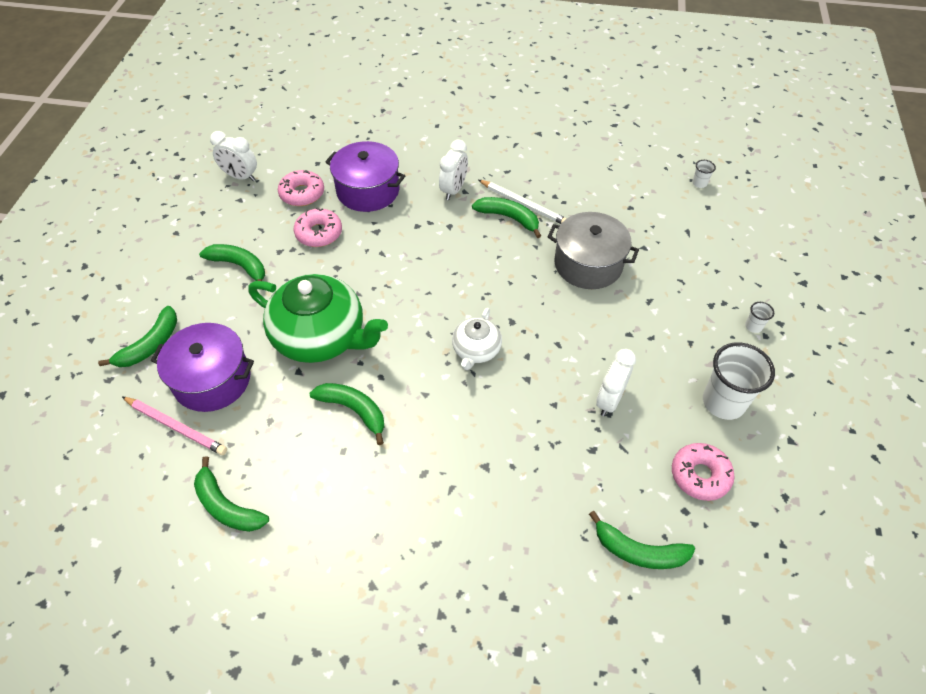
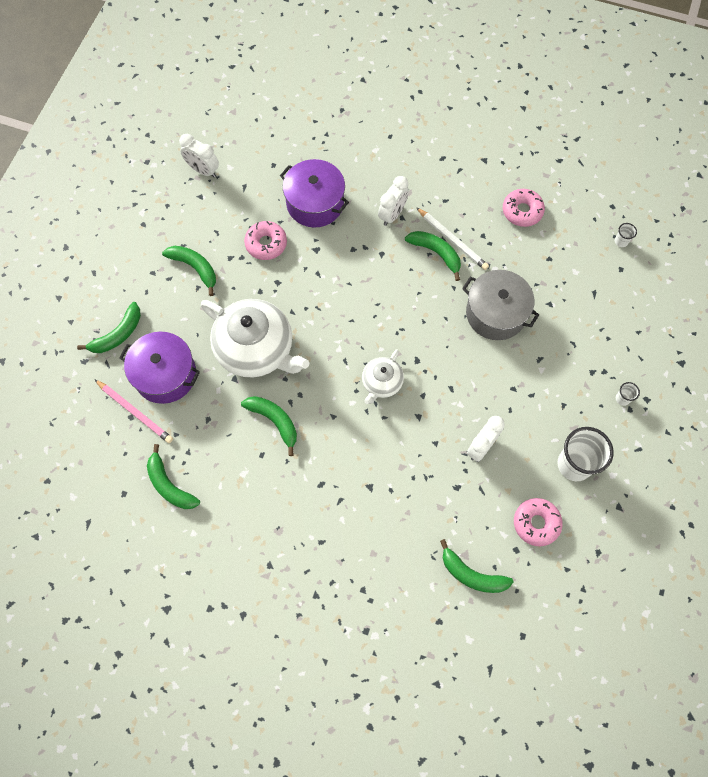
camera: 10 degrees right, 15 degrees up
(302, 194) = (256, 198): pink donut -> pink donut (522, 211)
(321, 336) = (256, 349): green teapot -> white teapot

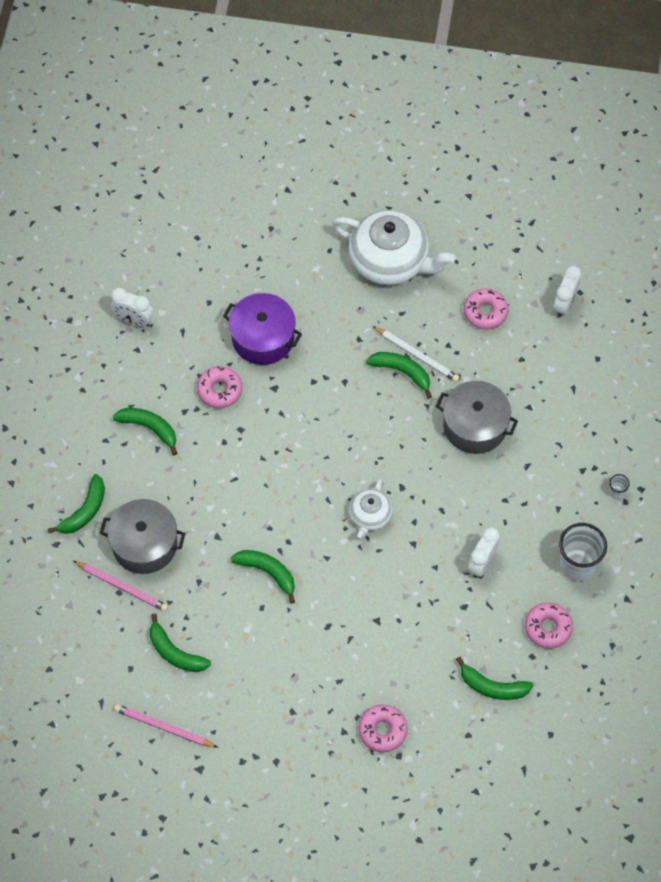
camera: 10 degrees left, 5 degrees down
(141, 559) = (164, 727): none -> pink pencil
(165, 375) = (144, 544): purple pot -> grey pot
(256, 349) = (233, 502): white teapot -> white teapot (390, 260)
(354, 601) = (382, 730): none -> pink donut
(392, 214) = (348, 337): white clock -> white clock (564, 304)
(621, 241) = (593, 329): white cup -> none

